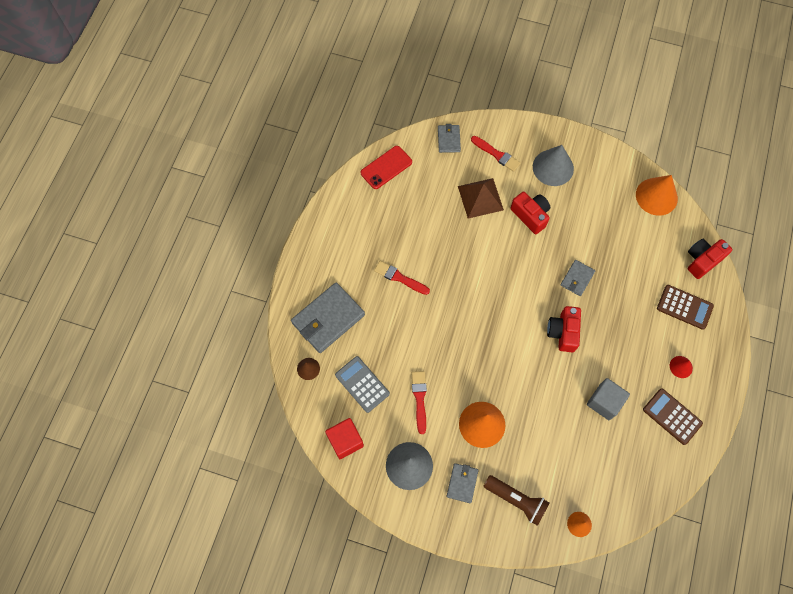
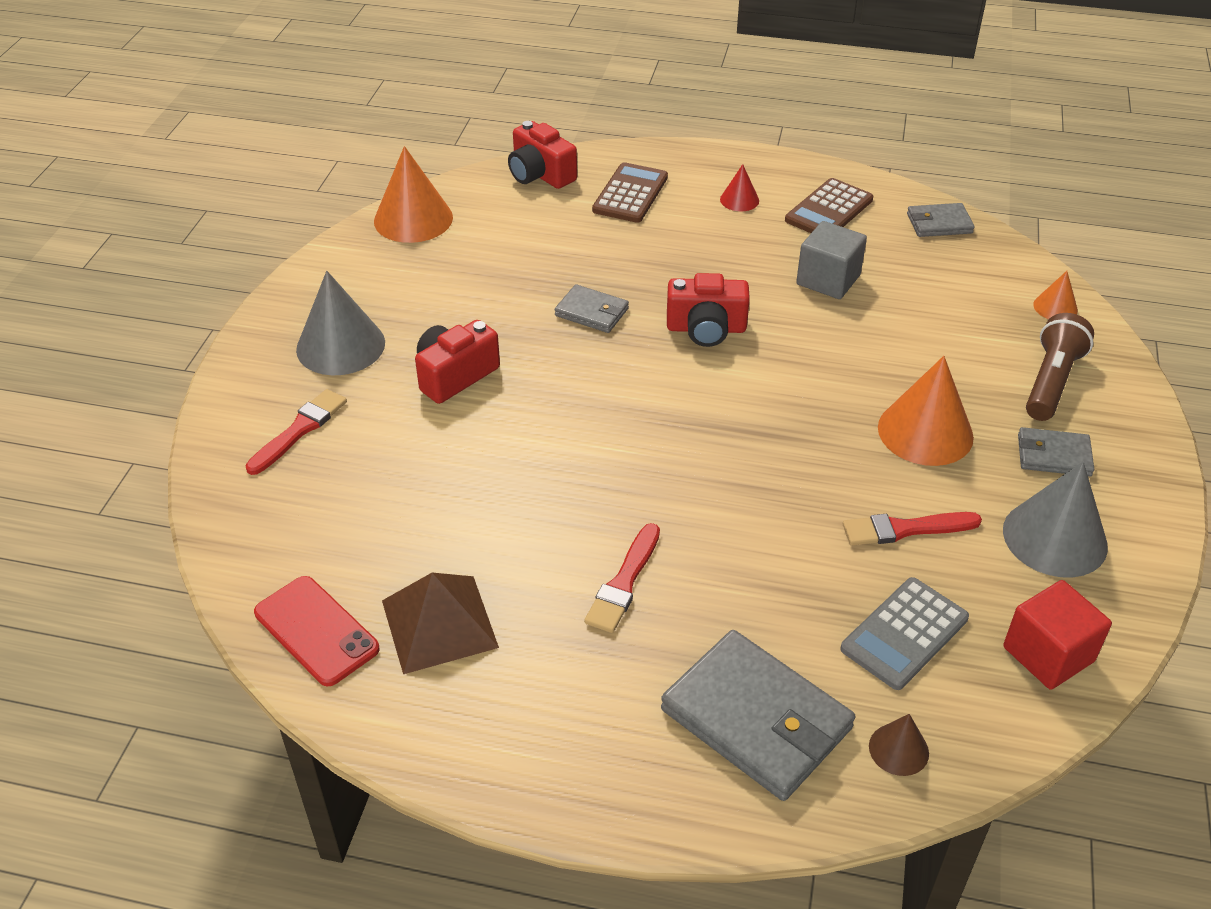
camera: 95 degrees left, 25 degrees down
(449, 139) = (248, 513): grey wallet -> grey wallet (939, 223)
(480, 198) = (410, 452): brown pyramid -> brown pyramid (439, 623)

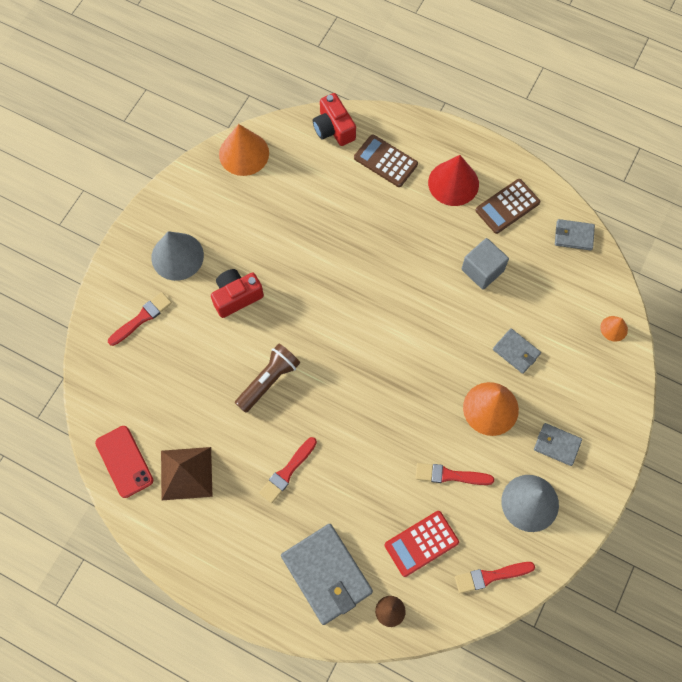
camera: 15 degrees right, 25 degrees up
(592, 312) = (329, 263): grey wallet -> grey wallet (516, 352)
(630, 194) = (385, 161): brown calculator -> brown calculator turned 90 degrees counterclockwise
(706, 329) = (393, 294): red camera -> none
(739, 200) = (453, 183): red cone -> red cone, size x1.97
(904, 634) = (421, 543): grey calculator -> red calculator
(1048, 654) = (491, 576): red cube -> red brush
(1051, 381) = (582, 388): brown flashlight -> brown flashlight (268, 380)

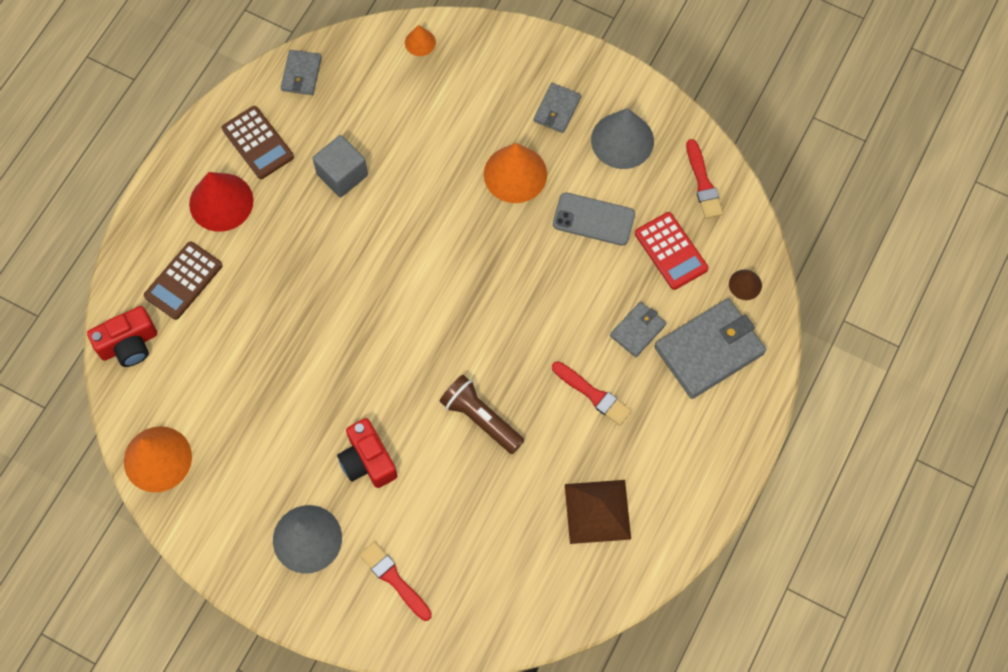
camera: 90 degrees left, 0 degrees up
(124, 461) = (584, 587): red phone -> none
(450, 475) = (593, 219): red brush -> grey phone
(516, 352) = (447, 144): grey wallet -> grey wallet (638, 330)

